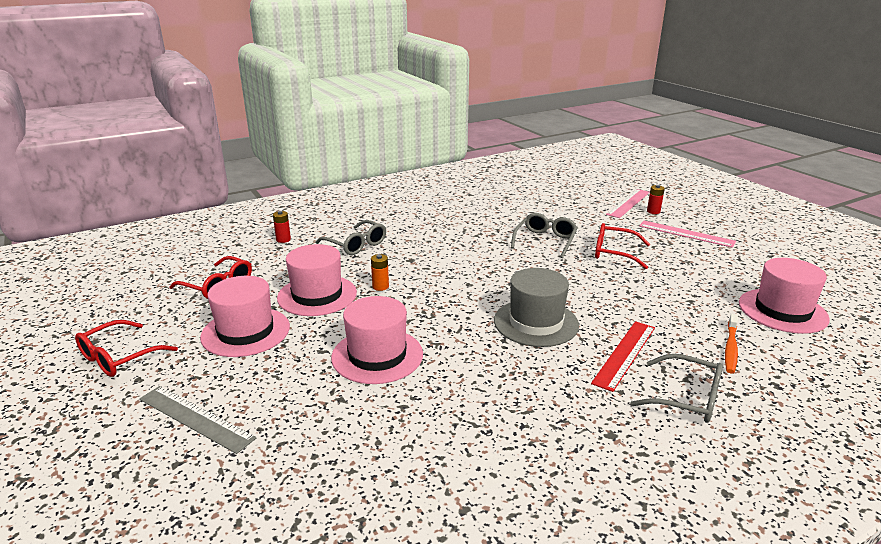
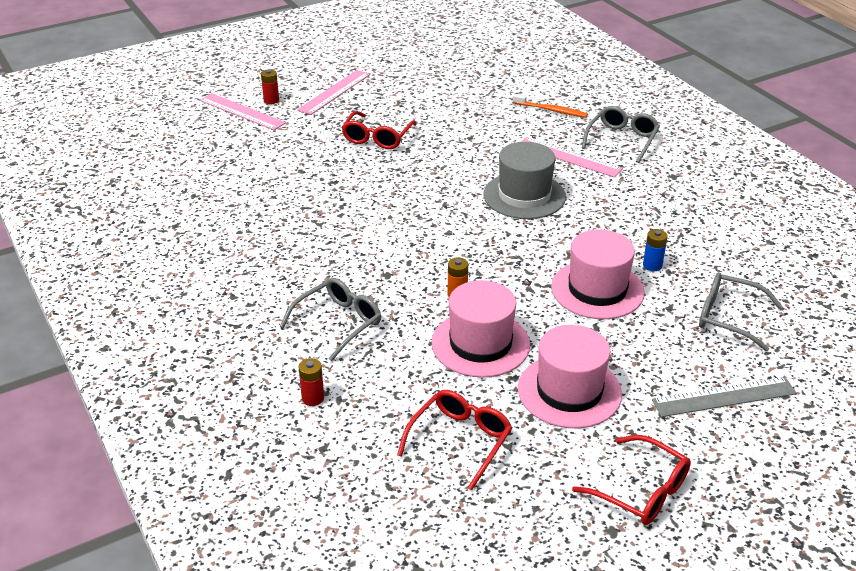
camera: 90 degrees left, 10 degrees up
(195, 418) = (724, 397): grey ruler -> grey ruler turned 45 degrees clockwise
(414, 395) = (652, 265): none -> blue battery
(545, 241) = (343, 176): grey glasses -> grey glasses (728, 317)
(624, 354) = (569, 157): red ruler -> pink ruler
(782, 311) = (491, 78): pink hat -> none

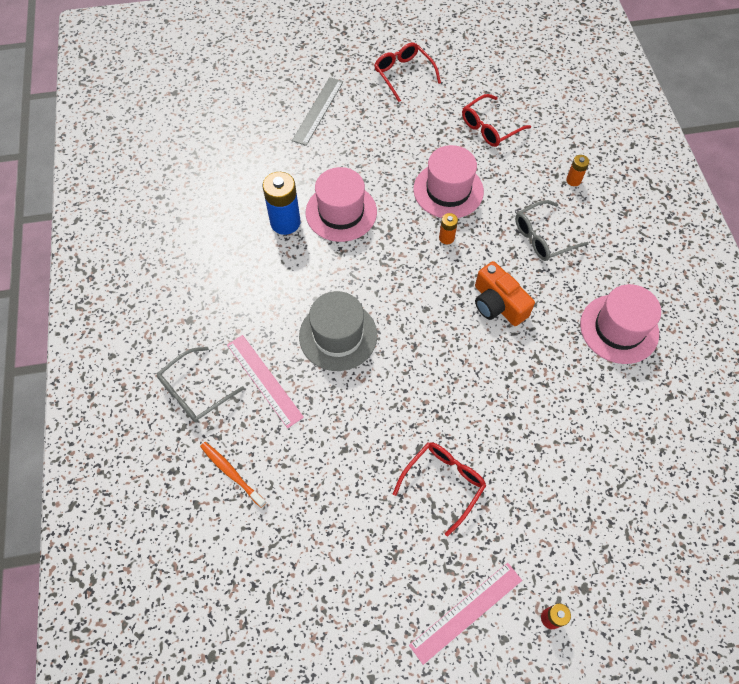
camera: 160 degrees left, 25 degrees up
(242, 111) = (590, 601): pink ruler -> none
(313, 398) = (573, 180): red battery -> orange battery
(372, 252) = (498, 304): none -> orange camera
(569, 391) = (408, 140): pink hat -> pink hat (619, 329)
(652, 265) = (285, 222): blue battery -> blue battery, size x1.95
(724, 397) = (318, 110): grey ruler -> grey ruler turned 75 degrees counterclockwise
(728, 317) = (268, 162): grey glasses -> none

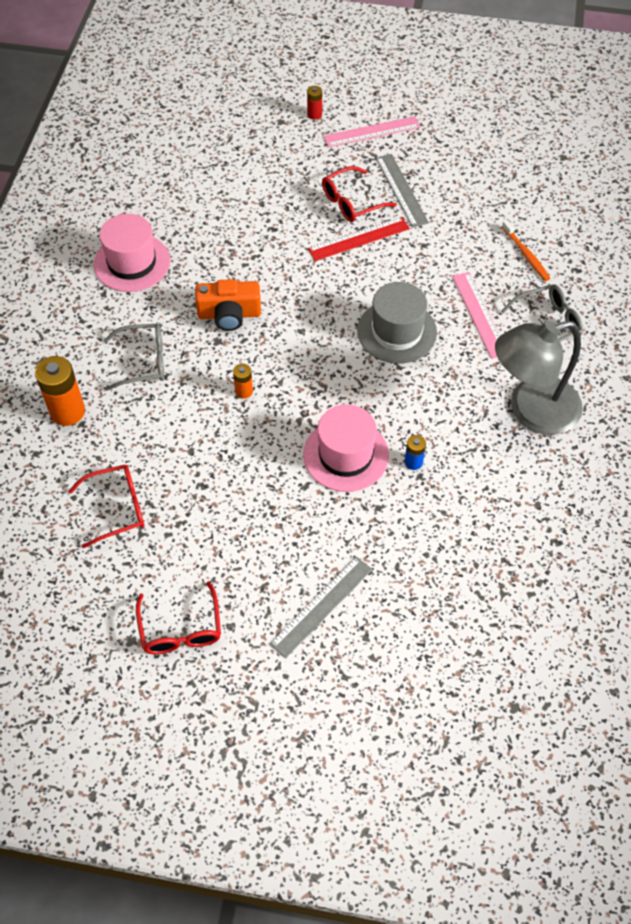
camera: 160 degrees left, 5 degrees down
(196, 295) = (531, 410): none -> grey lamp
(285, 222) = (413, 462): blue battery -> blue battery, size x0.51
(395, 522) = (401, 190): none -> grey ruler
(415, 433) = (359, 239): none -> red ruler
(448, 190) = (213, 443): pink hat -> none
(498, 304) = (229, 314): orange camera -> orange camera turned 105 degrees clockwise
(573, 180) = (67, 411): orange battery -> orange battery, size x1.95

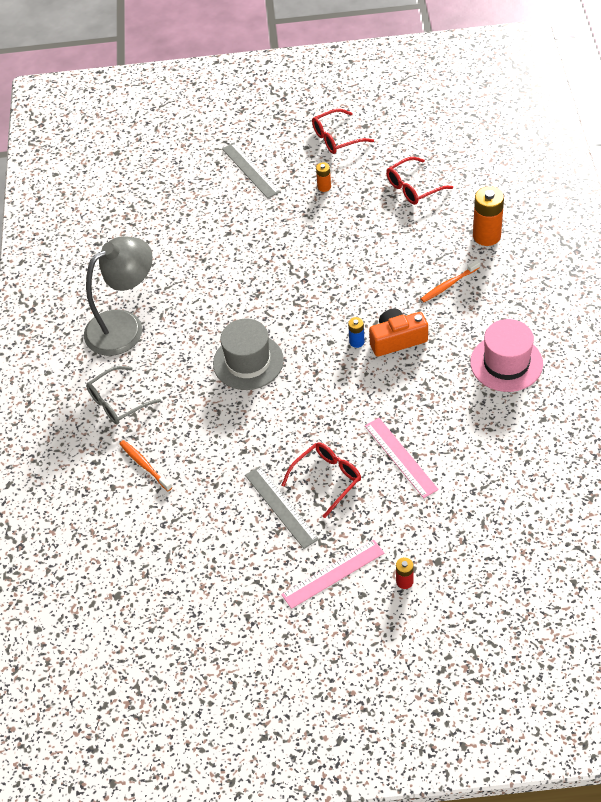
camera: 170 degrees right, 5 degrees down
(143, 362) = (449, 285): grey glasses -> orange toothbrush
(181, 629) = (336, 138): red glasses -> red glasses turned 90 degrees counterclockwise
(244, 391) = (358, 283): orange battery -> orange battery (324, 187)
(322, 606) = (250, 170): grey ruler -> grey ruler turned 60 degrees counterclockwise
(346, 455) = (262, 260): pink hat -> none
(359, 239) = (307, 440): red ruler -> none
(413, 462) = (210, 267): blue battery -> blue battery (356, 342)
(479, 314) = (179, 395): pink ruler -> pink ruler (401, 457)

